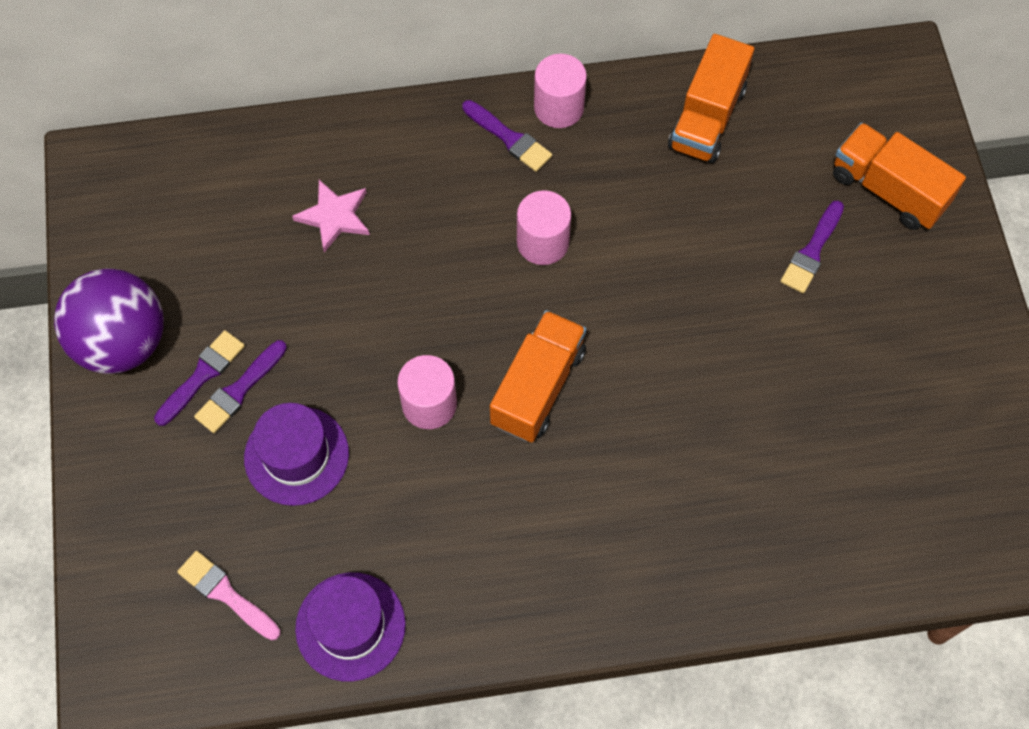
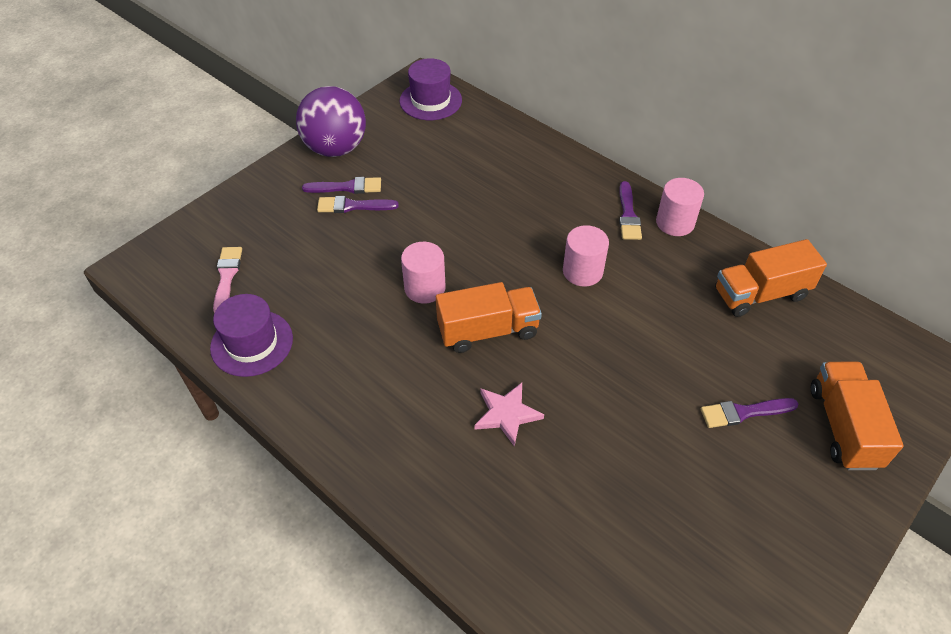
camera: 50 degrees right, 15 degrees down
(296, 455) = (336, 252): purple hat -> purple hat (430, 100)
(334, 217) = (494, 177): pink star -> pink star (507, 414)

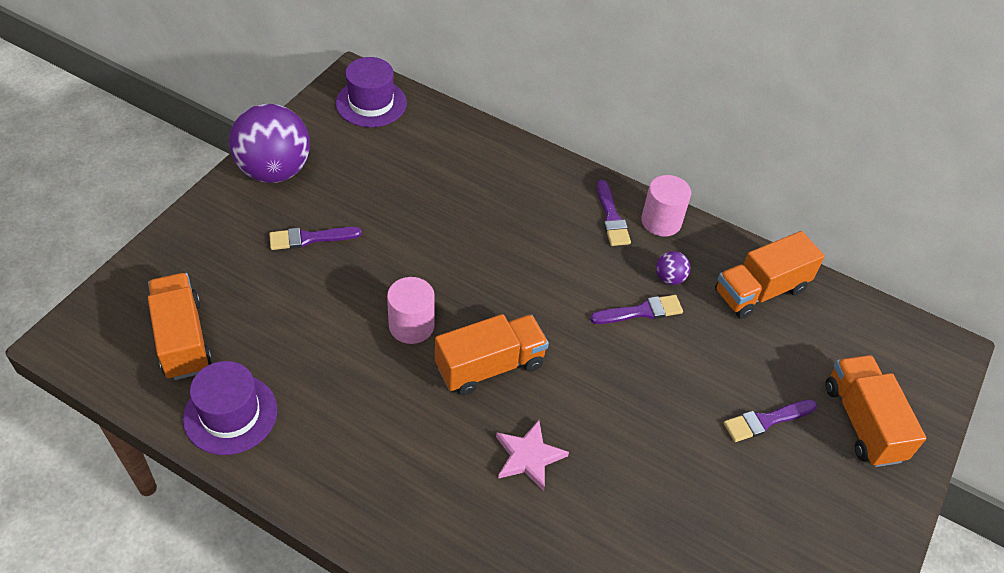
camera: 15 degrees left, 0 degrees up
(227, 277) = (182, 339): pink brush -> orange truck
(347, 187) = (298, 216): purple brush -> purple brush (641, 311)
(582, 271) = (576, 287): pink cylinder -> none
(673, 273) = (669, 278): none -> purple ball

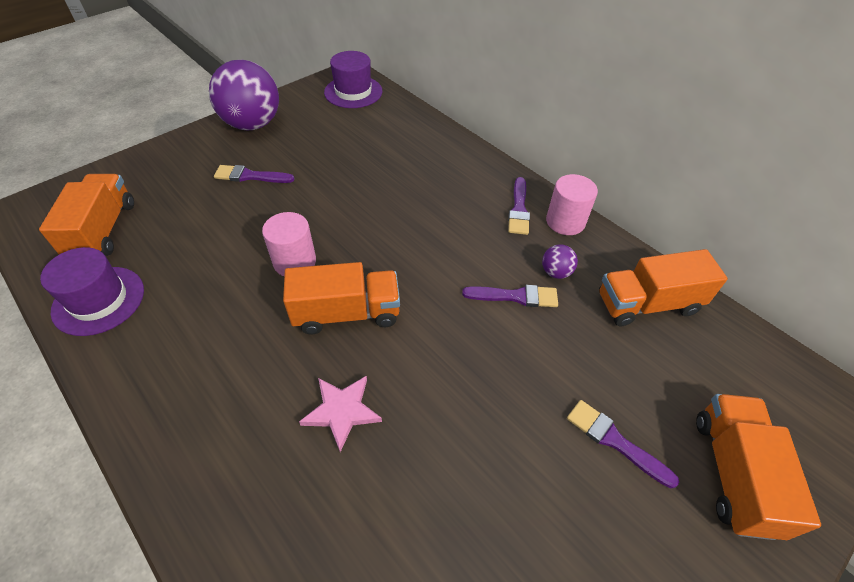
camera: 20 degrees right, 0 degrees up
(766, 421) = (614, 441): purple brush -> purple brush turned 45 degrees clockwise

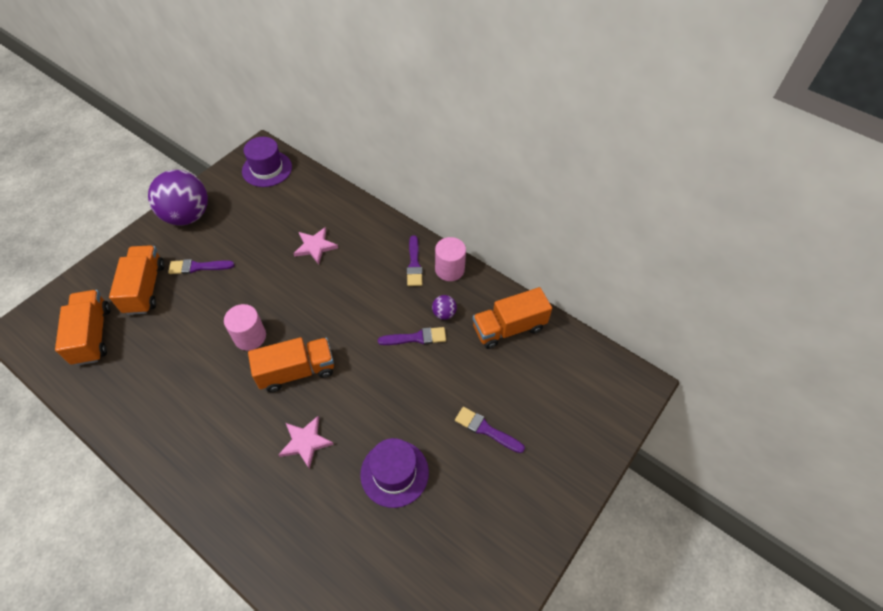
camera: 10 degrees left, 5 degrees up
(99, 300) = (109, 393): purple hat -> purple hat (394, 473)
(396, 174) = (315, 246): none -> pink star
(733, 473) = (559, 437): orange truck -> orange truck (145, 288)

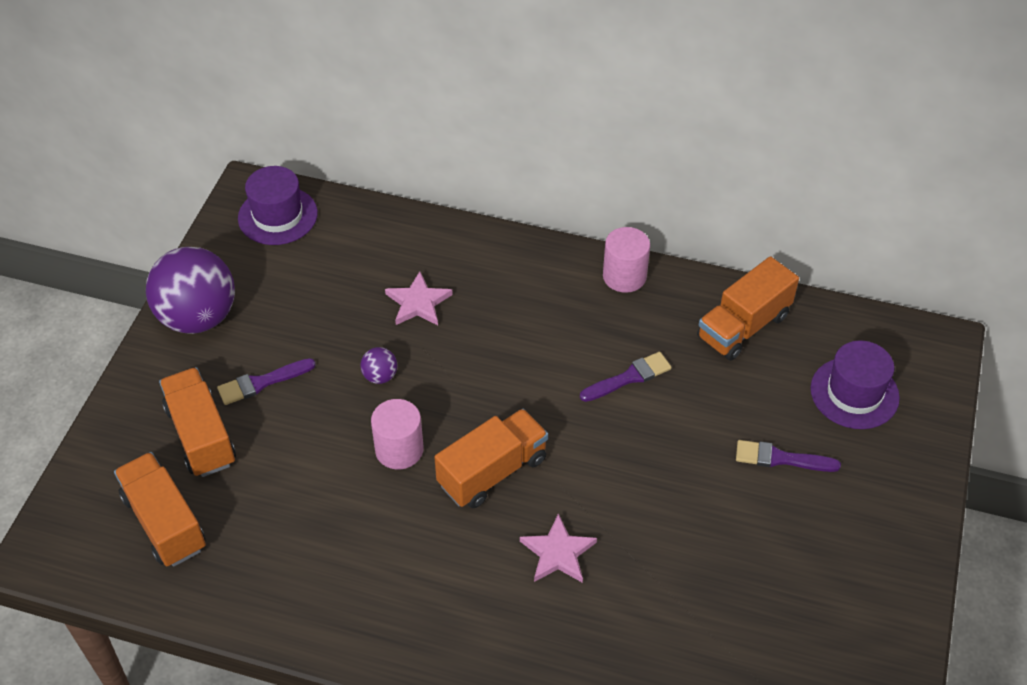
camera: 20 degrees left, 5 degrees down
(394, 473) = (694, 548): purple hat -> purple hat (854, 393)
(414, 264) = (572, 284): purple brush -> none
(444, 313) = (649, 335): purple ball -> purple ball (380, 376)

